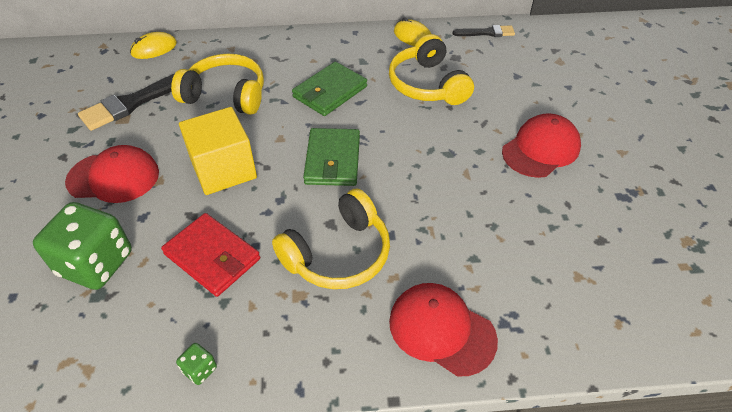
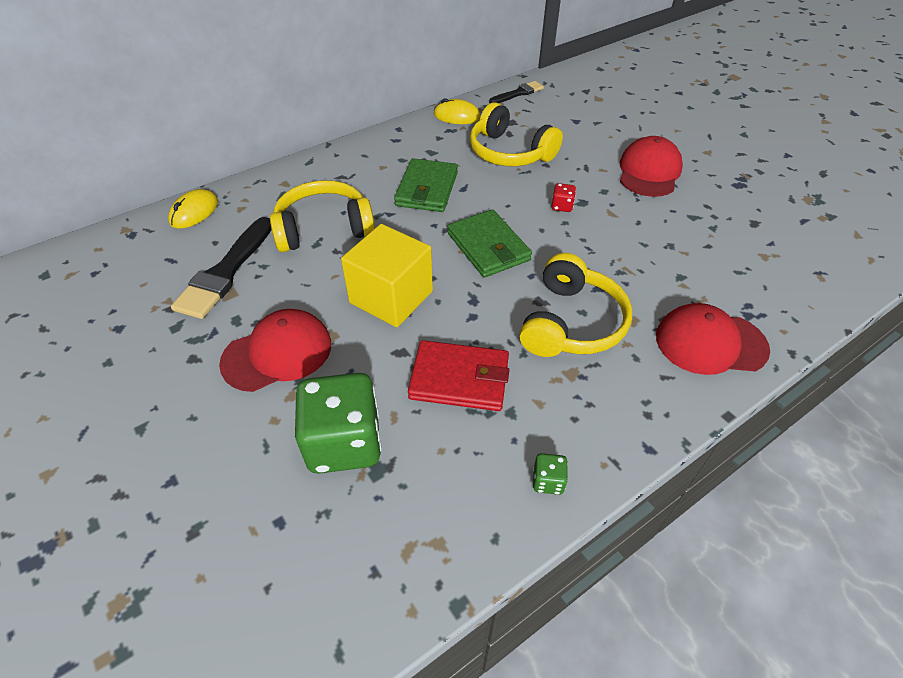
camera: 30 degrees left, 0 degrees up
(427, 150) = (562, 206): none -> red dice

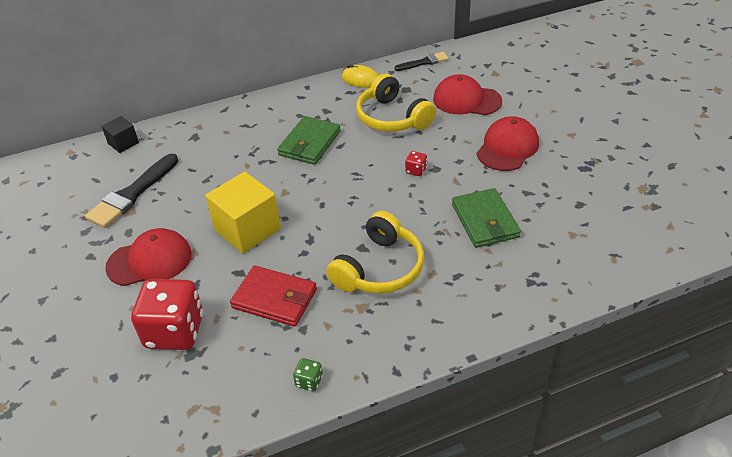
camera: 15 degrees right, 5 degrees down
(194, 212) = (123, 143): yellow mouse -> black cube
(324, 228) = (216, 168): yellow headphones -> none
(344, 442) = (175, 331): green dice -> red dice
(488, 247) = (339, 198): green wallet -> green wallet (485, 221)
(710, 343) = (486, 300): red cap -> red cap (466, 100)

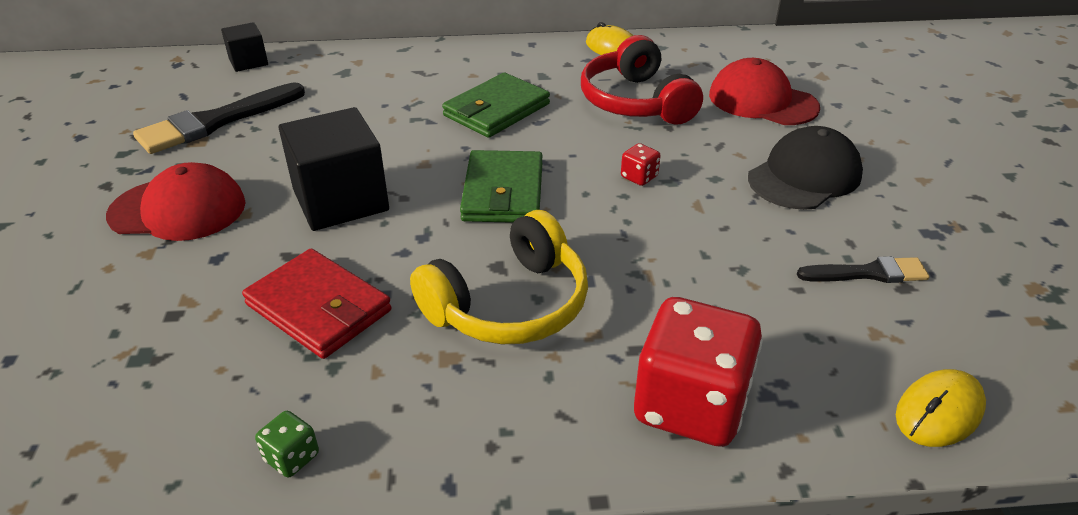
camera: 15 degrees right, 5 degrees down
(175, 331) = (142, 316): red dice -> red dice (690, 405)
(247, 229) = (340, 200): yellow cube -> black cube
(392, 118) = (636, 102): yellow headphones -> red headphones
(424, 62) = (716, 44): black brush -> black brush (868, 273)
(485, 221) = (722, 274): green wallet -> green wallet (503, 192)
(507, 147) = (804, 176): red cap -> black cap
(613, 268) = (939, 412): none -> yellow mouse

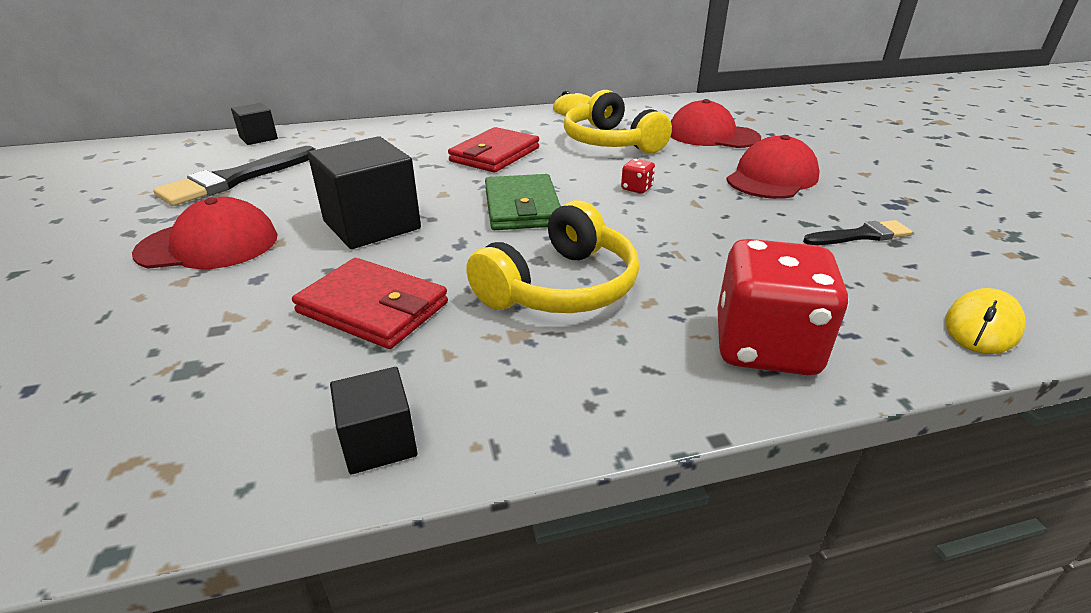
camera: 10 degrees left, 5 degrees down
(292, 457) = (379, 442): green dice -> black cube
(496, 110) = (494, 155): green wallet -> red wallet
(636, 102) = (611, 142): red headphones -> yellow headphones
(804, 176) = (771, 178): black cap -> red cap

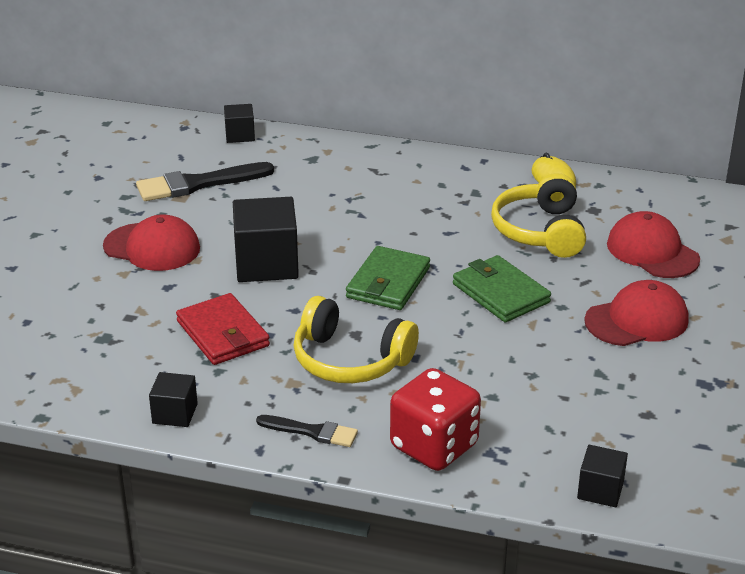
camera: 30 degrees right, 0 degrees up
(494, 155) = (419, 216): red wallet -> none
(560, 287) = (350, 360): yellow headphones -> yellow headphones turned 45 degrees clockwise
(636, 188) = (500, 293): red dice -> green wallet
(861, 235) = (627, 399): black brush -> black brush (312, 432)
(982, 327) = (600, 490): yellow mouse -> black cube

